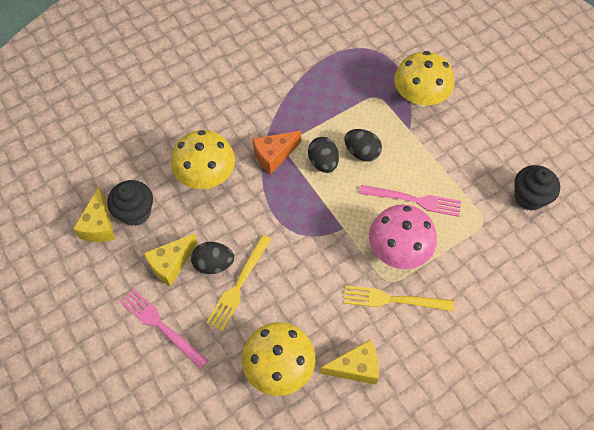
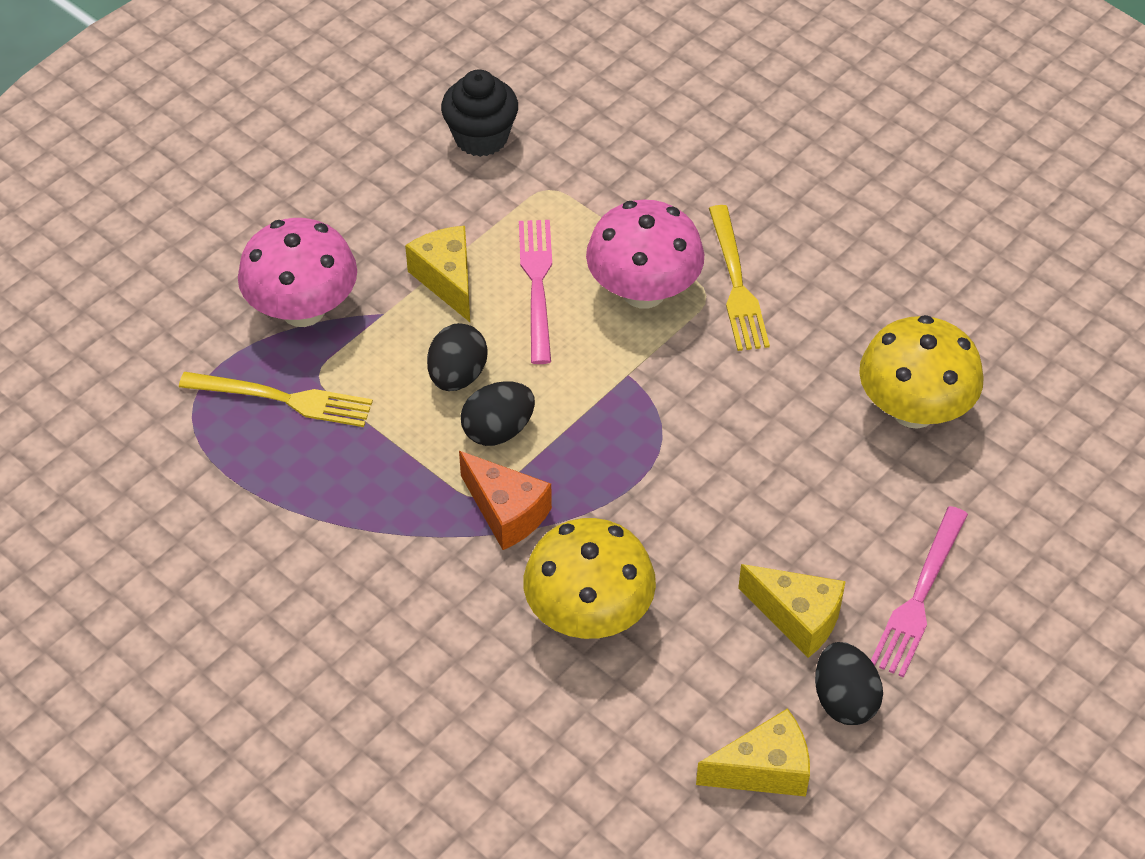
camera: 105 degrees left, 10 degrees down
(135, 212) = (712, 714): black cupcake -> none
(214, 264) = (771, 550): black egg -> black egg (844, 700)
(239, 285) = (796, 501): yellow fork -> yellow fork (283, 399)
(355, 367) = (870, 312): yellow cheese -> yellow cheese (447, 280)
(419, 97) = (303, 309): yellow mushroom -> pink mushroom

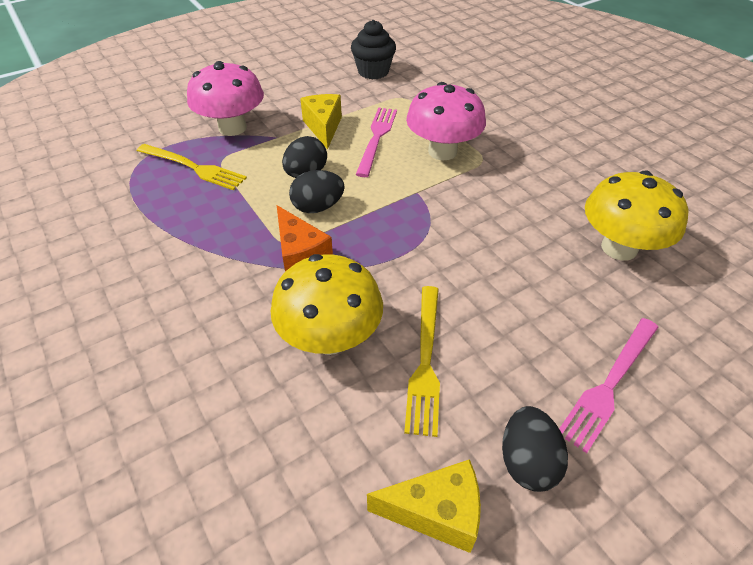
camera: 15 degrees right, 5 degrees down
(736, 284) = (504, 157): yellow fork -> yellow fork (425, 361)
(797, 617) = (499, 378): yellow cheese -> none

